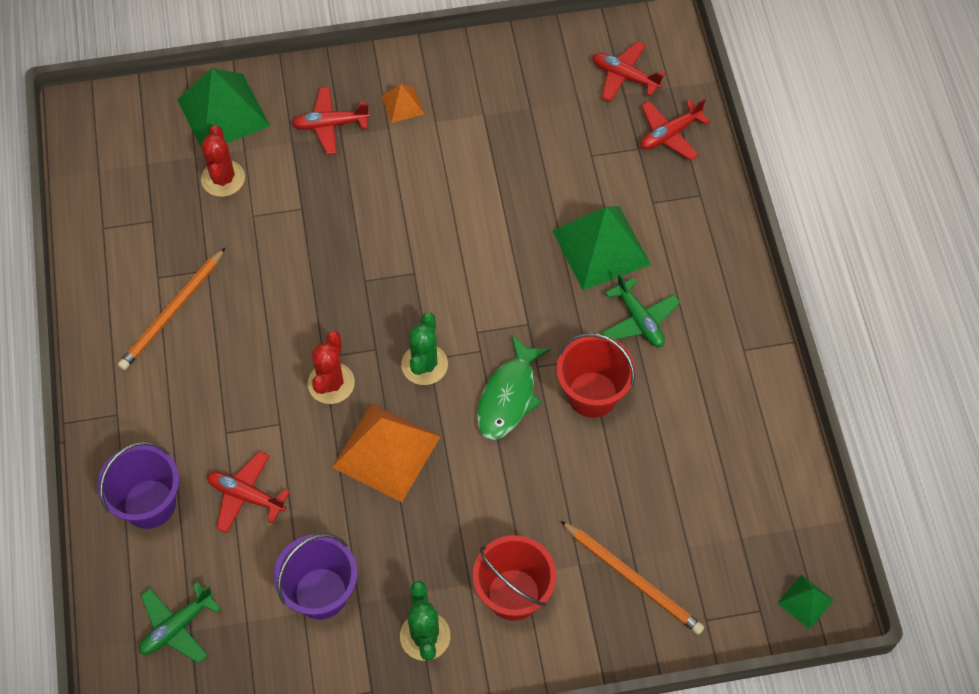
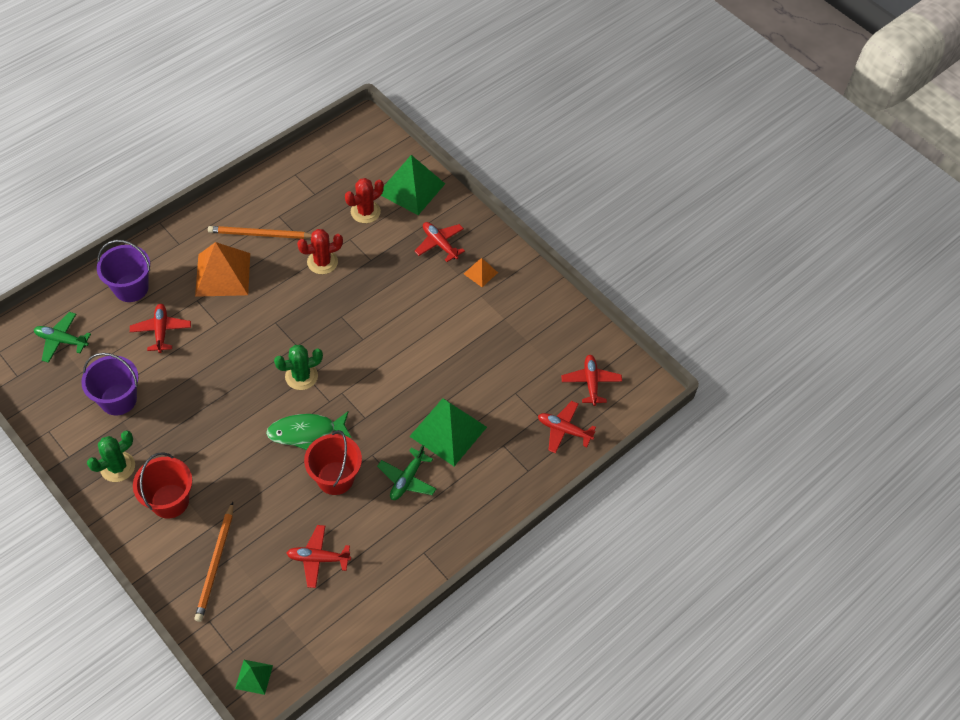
camera: 55 degrees right, 5 degrees down
(331, 383) = (259, 335): red cactus -> red cactus (322, 262)
(386, 451) = (230, 386): orange pyramid -> orange pyramid (223, 274)
(690, 463) = (318, 558): none -> red plane

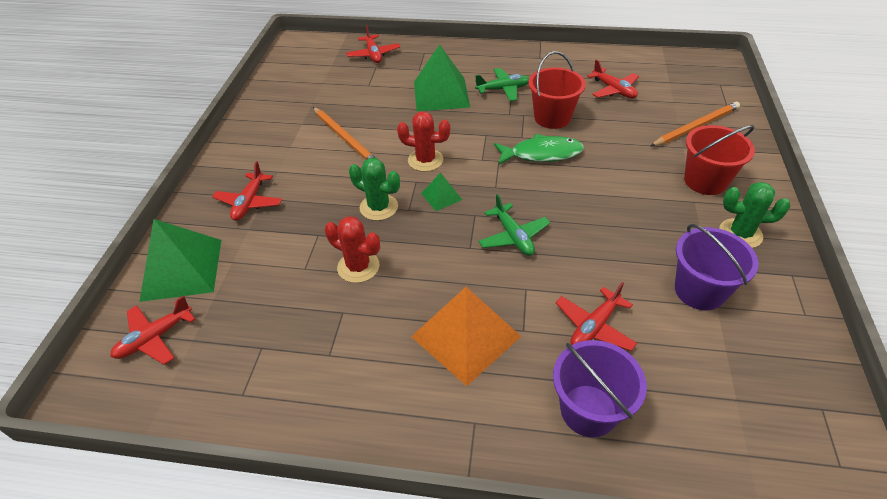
camera: 125 degrees left, 10 degrees down
(62, 340) = (732, 411): green plane -> green plane (513, 236)
(254, 676) = (714, 68): green pyramid -> green pyramid (441, 196)
(260, 234) = (375, 349): orange pencil -> orange pencil (345, 138)
(301, 376) = (499, 190): green cactus -> green cactus (379, 207)
(306, 432) = (542, 154): green fish -> green fish turned 45 degrees counterclockwise
(365, 212) = (252, 282): red cactus -> red cactus (425, 160)
(480, 273) = (262, 160): orange pyramid -> none
(591, 382) = (318, 62): red plane -> red plane (155, 338)

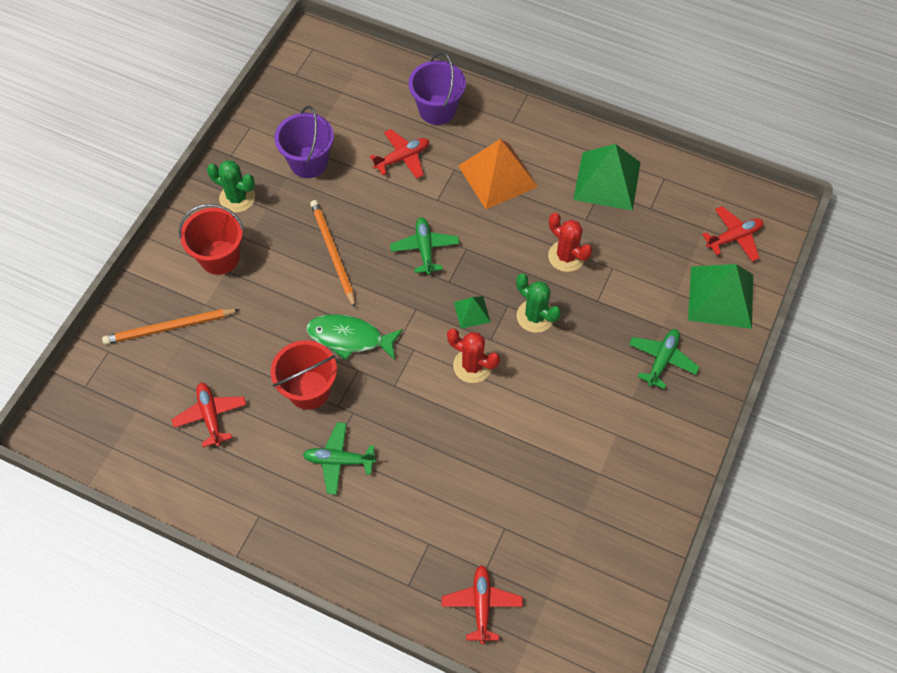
camera: 165 degrees left, 15 degrees up
(249, 202) = (662, 360): red plane -> green plane
(345, 138) = (552, 428): orange pencil -> orange pencil (333, 253)
(441, 94) = (418, 477): green pyramid -> green pyramid (607, 181)

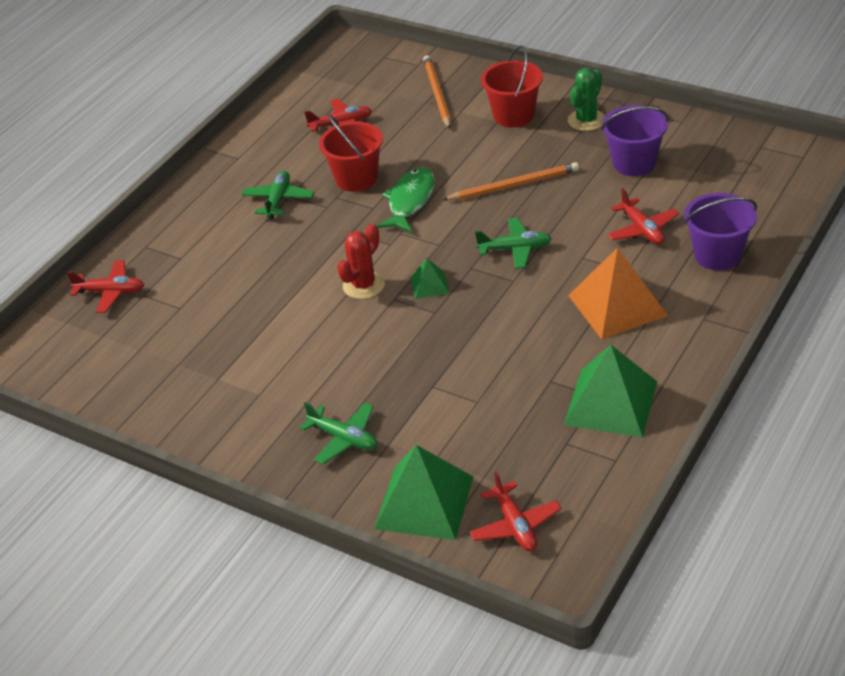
camera: 100 degrees right, 20 degrees down
(535, 316) = (418, 333): green cactus -> none
(566, 256) = (497, 361): red cactus -> none

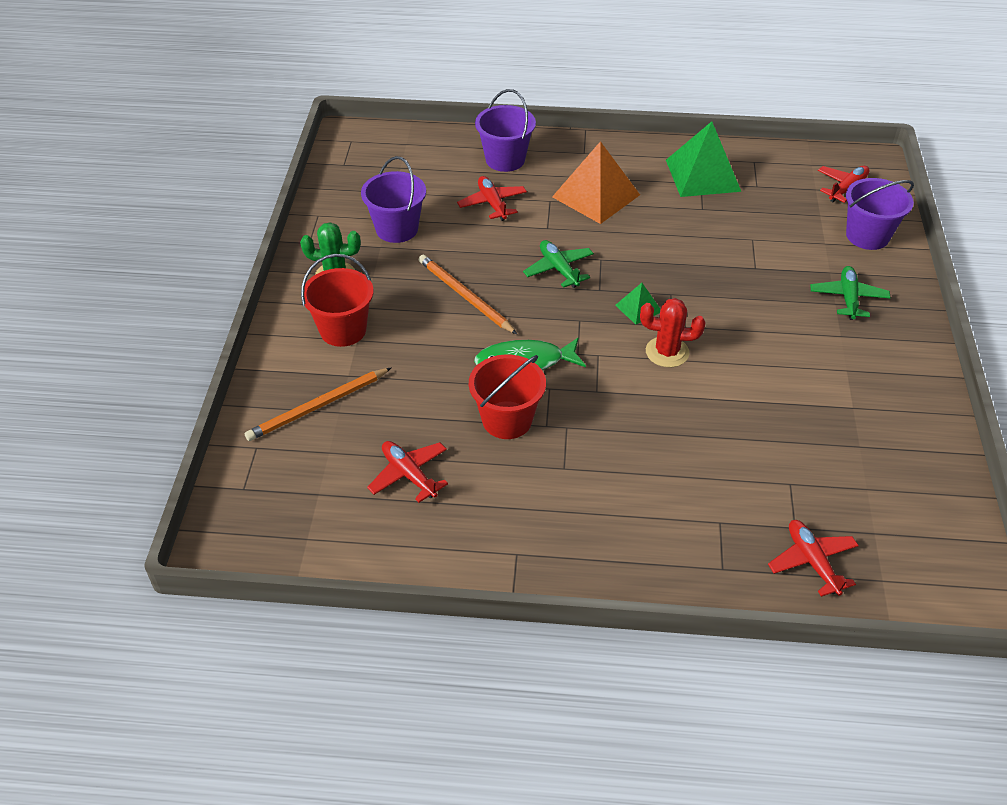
camera: 120 degrees left, 5 degrees up
(278, 200) = (577, 474): green plane -> none
(424, 502) = (867, 236): green pyramid -> purple bucket
(642, 229) = (492, 204): red plane -> red plane turned 60 degrees counterclockwise

